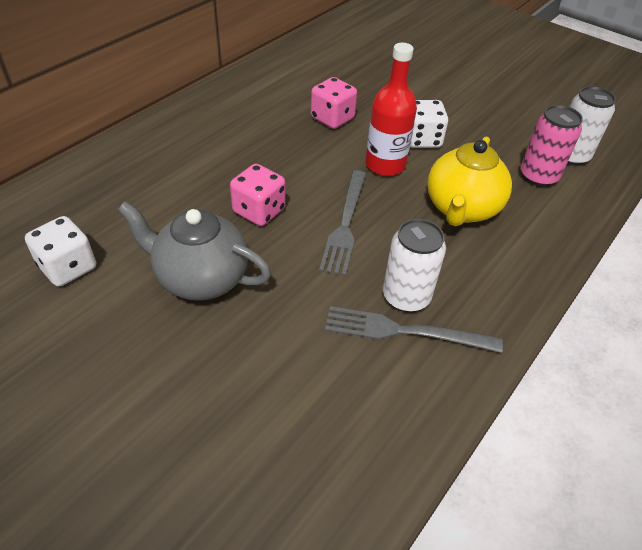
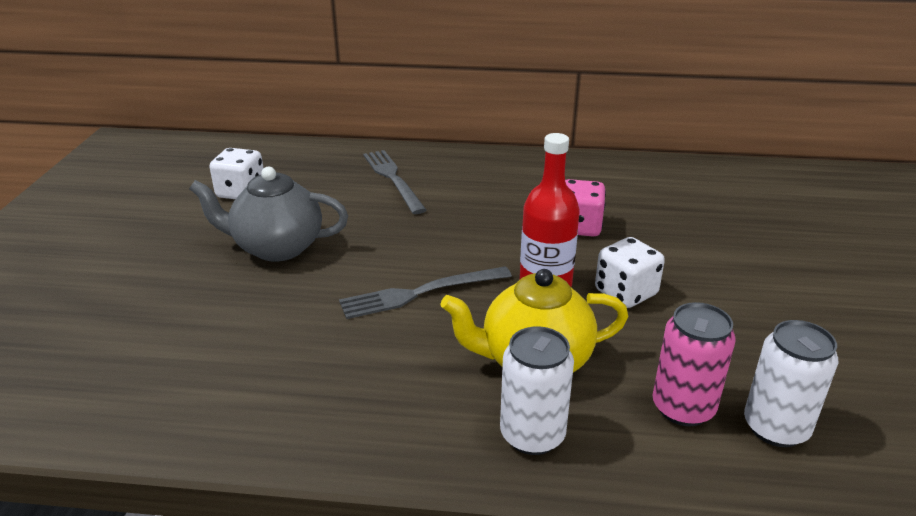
camera: 60 degrees right, 15 degrees down
(200, 278) = (276, 247): grey teapot -> grey teapot turned 75 degrees counterclockwise
(259, 211) = (388, 241): pink dice -> none
(405, 331) = (299, 382): grey fork -> grey fork (393, 179)
(406, 297) = (349, 367): white can -> white can (532, 435)

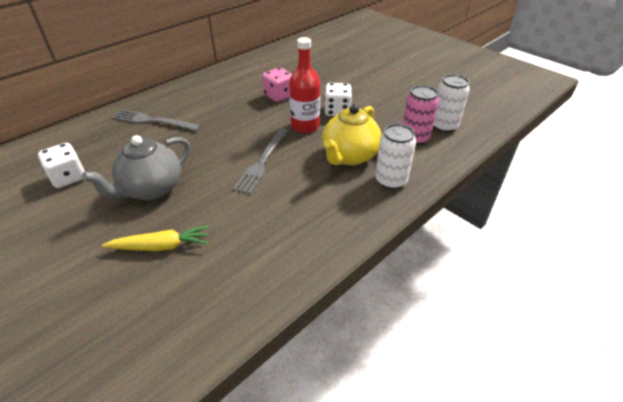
camera: 50 degrees left, 10 degrees up
(193, 308) = (161, 246): none -> yellow carrot

